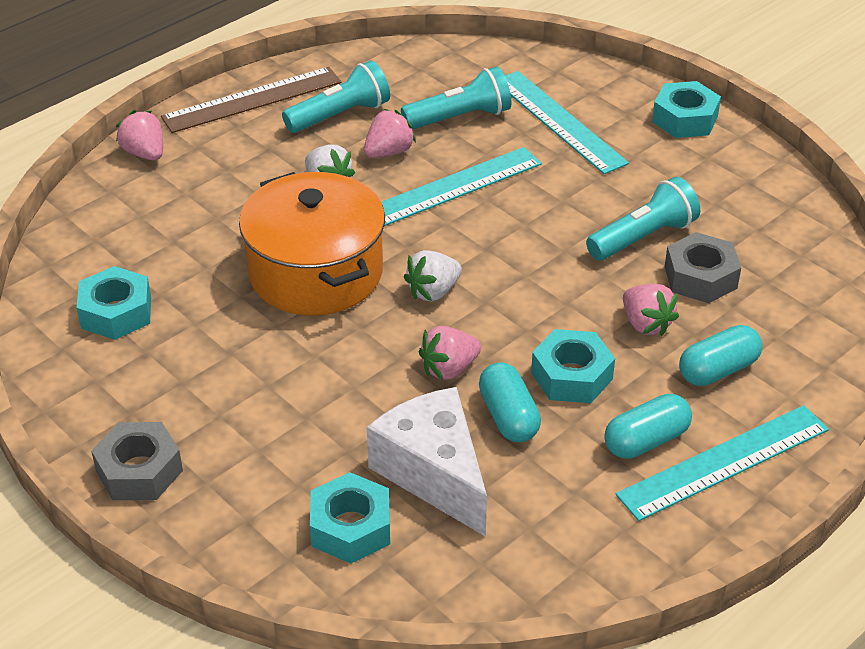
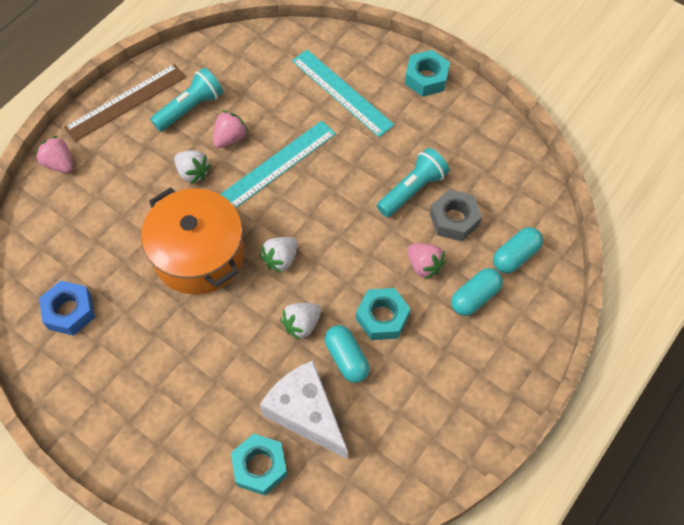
camera: 10 degrees left, 20 degrees up
(116, 312) = (69, 311): turquoise nut -> blue nut
(139, 471) = (113, 444): grey nut -> none
(449, 369) = (302, 324): pink strawberry -> white strawberry
(460, 118) = (274, 99): turquoise flashlight -> none
(646, 441) = (437, 364): turquoise capsule -> turquoise capsule (515, 256)
(724, 462) = (488, 373): turquoise ruler -> none

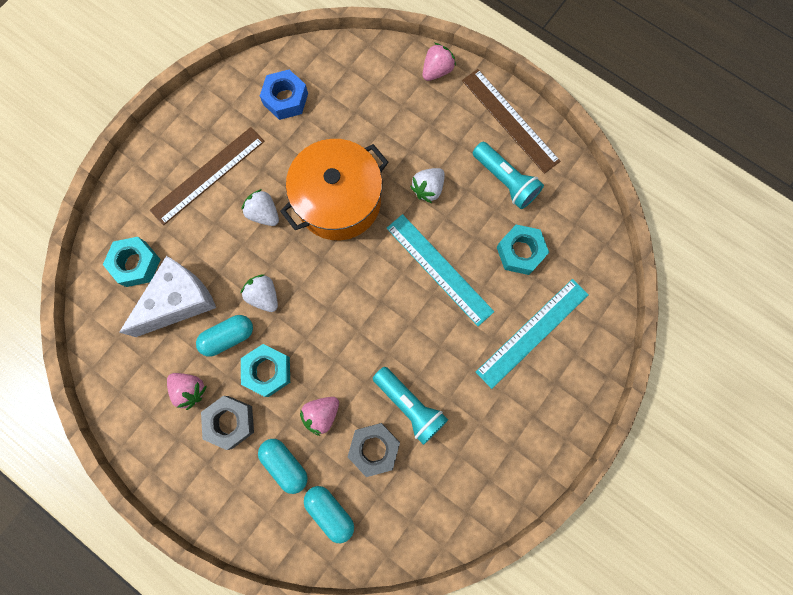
camera: 90 degrees right, 15 degrees up
(156, 392) = (208, 175): none -> brown ruler
(230, 138) = (470, 221): pink strawberry -> pink strawberry (190, 389)
(281, 259) = (332, 275): white strawberry -> white strawberry (264, 214)
(426, 78) = (557, 427): turquoise nut -> turquoise nut (520, 252)
(436, 351) = (230, 422): none -> grey nut

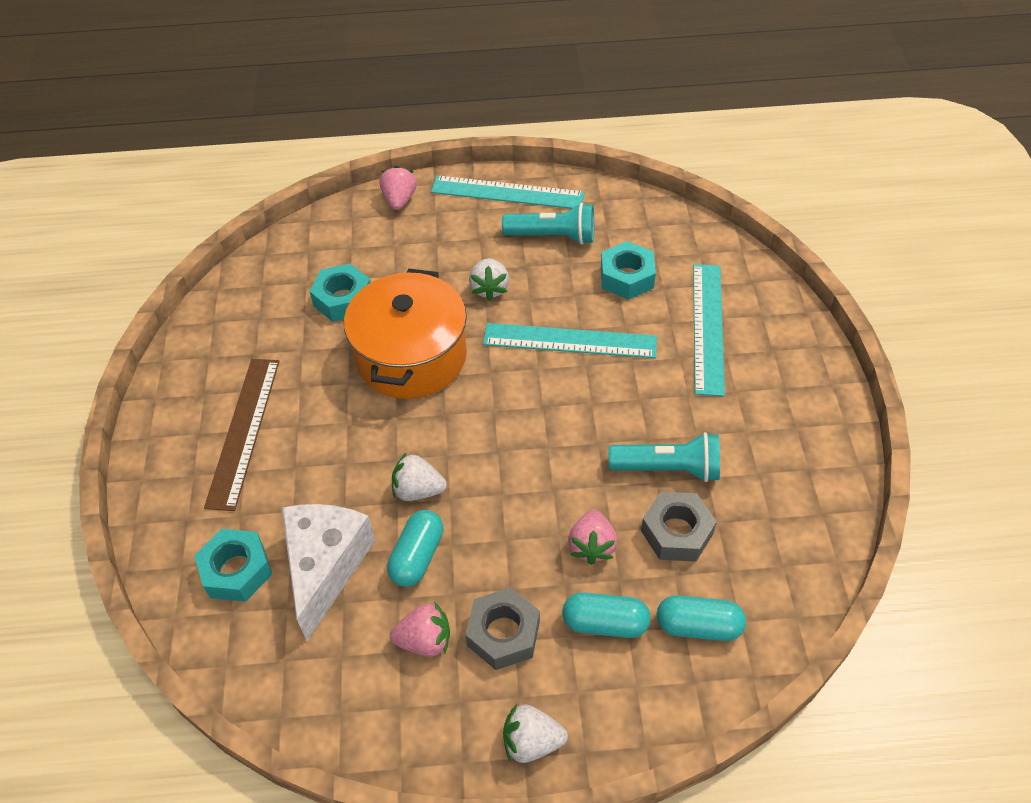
camera: 40 degrees left, 25 degrees down
(264, 214) = (342, 420): white strawberry -> white strawberry (531, 742)
(268, 371) = (493, 553): turquoise nut -> turquoise nut (343, 299)
(285, 99) = (267, 313): blue nut -> none
(510, 120) = (507, 192): brown ruler -> turquoise ruler

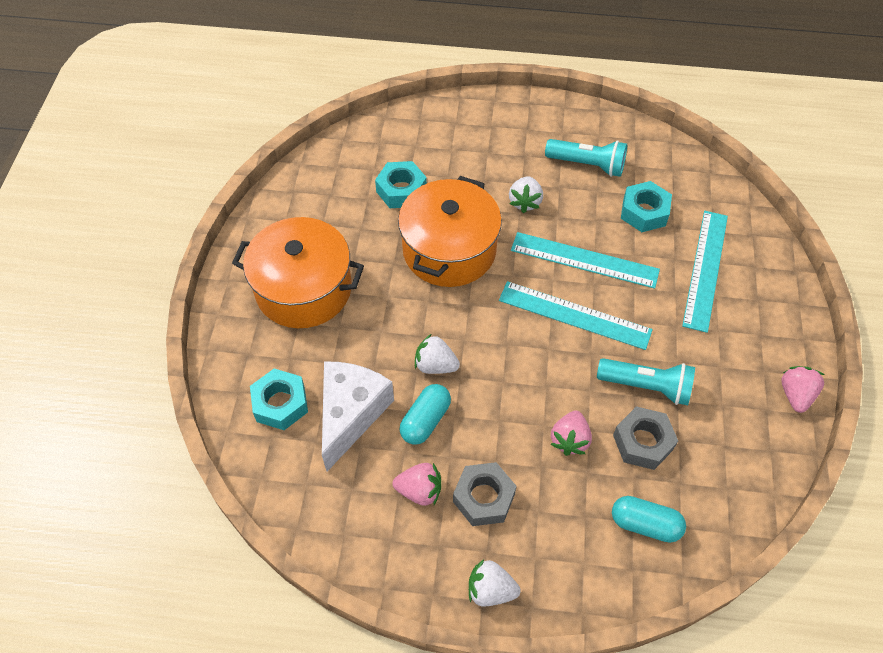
camera: 10 degrees right, 5 degrees up
(244, 431) = (303, 289): brown ruler -> orange pot
(399, 200) = (463, 110): pink strawberry -> pink strawberry (795, 395)
(507, 192) = (555, 118): turquoise ruler -> turquoise ruler (574, 315)
(605, 623) = (568, 506): turquoise capsule -> none

